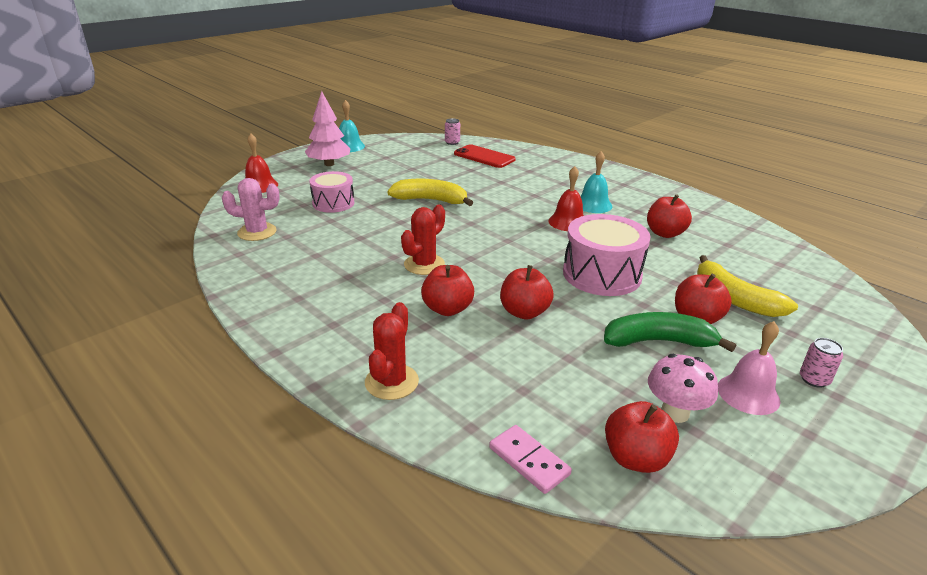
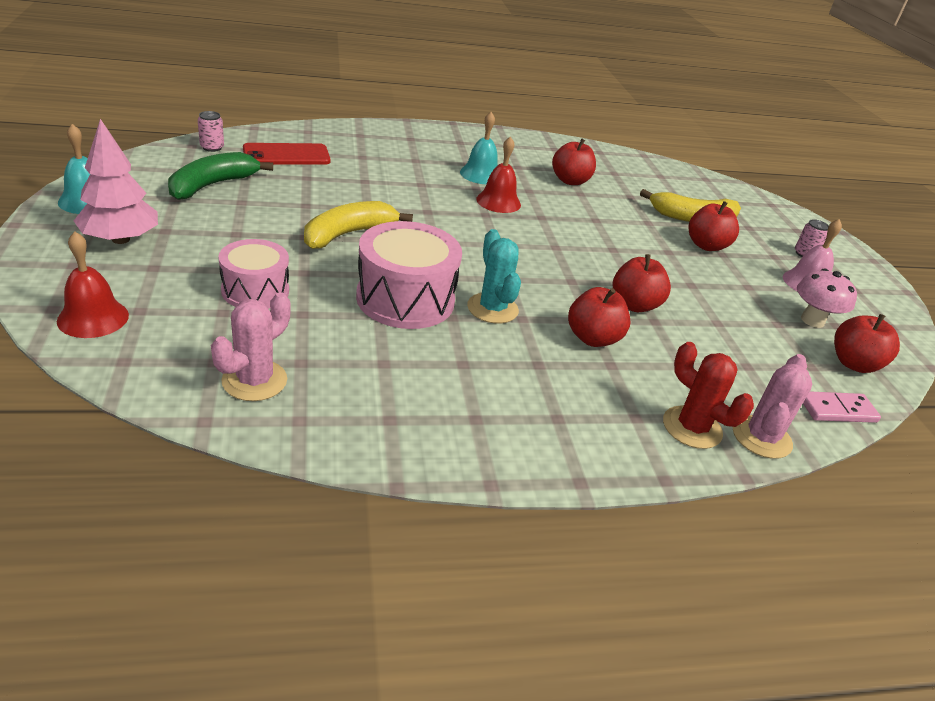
camera: 60 degrees left, 5 degrees up
(423, 421) = (761, 437): none -> pink cactus
(424, 264) = (492, 308): red cactus -> turquoise cactus
(602, 274) = (607, 240): pink drum -> pink drum (405, 299)
(658, 341) = (724, 276): green banana -> green banana (212, 185)

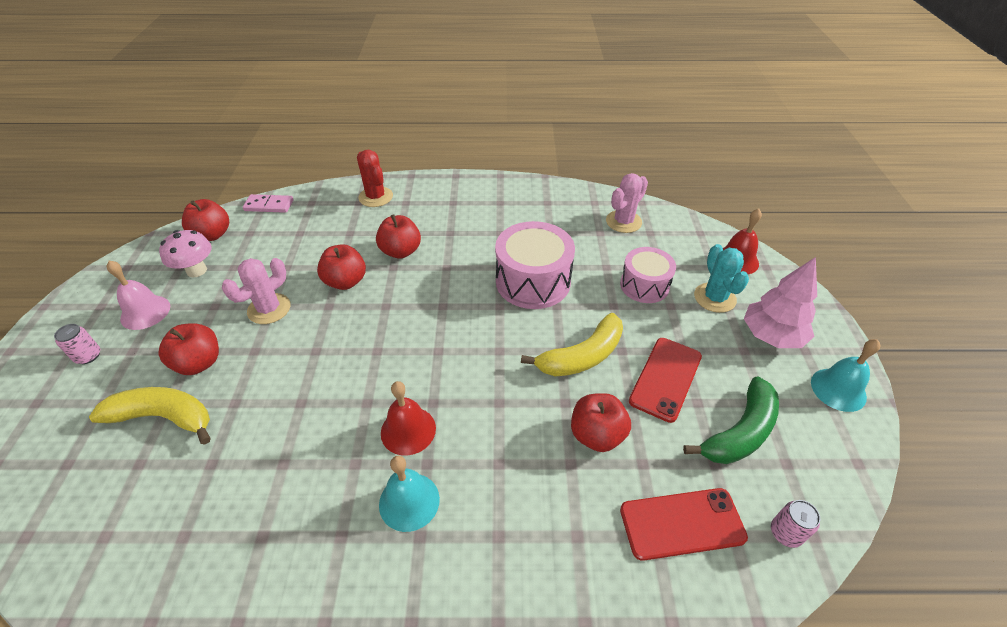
camera: 165 degrees left, 10 degrees up
(265, 216) = (666, 378): none -> red phone
(492, 308) = (467, 275): turquoise cactus -> turquoise cactus (714, 298)
(570, 181) = (278, 498): red apple -> red apple (597, 435)
(761, 437) = (337, 192): pink cactus -> pink cactus (269, 309)

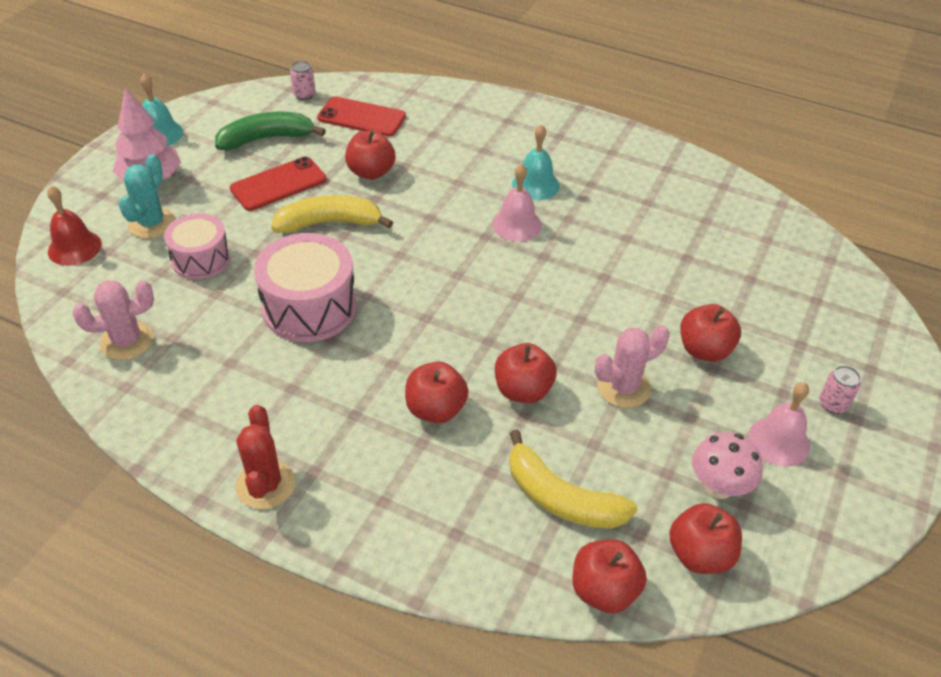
camera: 155 degrees left, 0 degrees up
(164, 417) = (734, 308): yellow banana -> yellow banana (561, 498)
(269, 205) = (604, 590): pink domino -> red apple
(375, 197) = (423, 534): red cactus -> red cactus (265, 484)
(408, 430) = (516, 224): red bell -> pink bell

